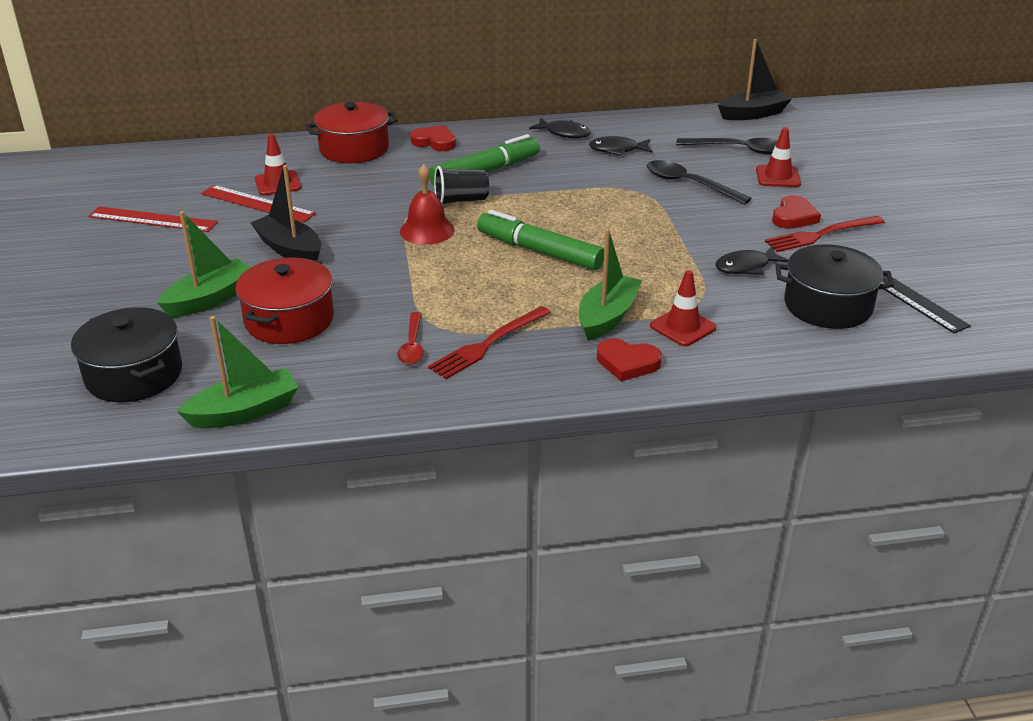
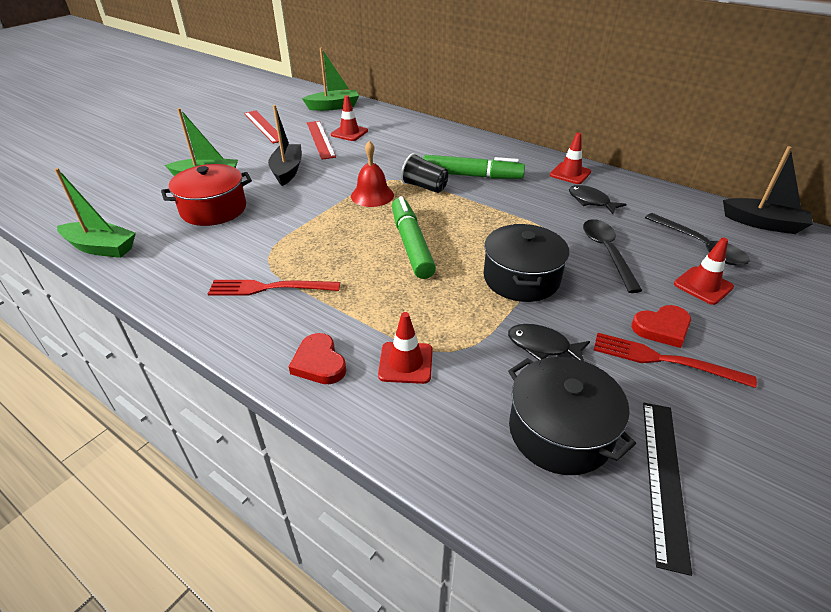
camera: 45 degrees right, 5 degrees up
(134, 374) = (109, 199): black pot -> black pot (521, 278)
(354, 149) = (421, 130): red pot -> none
(412, 346) = (233, 262): red spoon -> none
(434, 142) = (474, 145): red heart -> none
(564, 133) = (570, 173): black fish -> red traffic cone
(607, 317) = (369, 318): green boat -> green boat (333, 107)

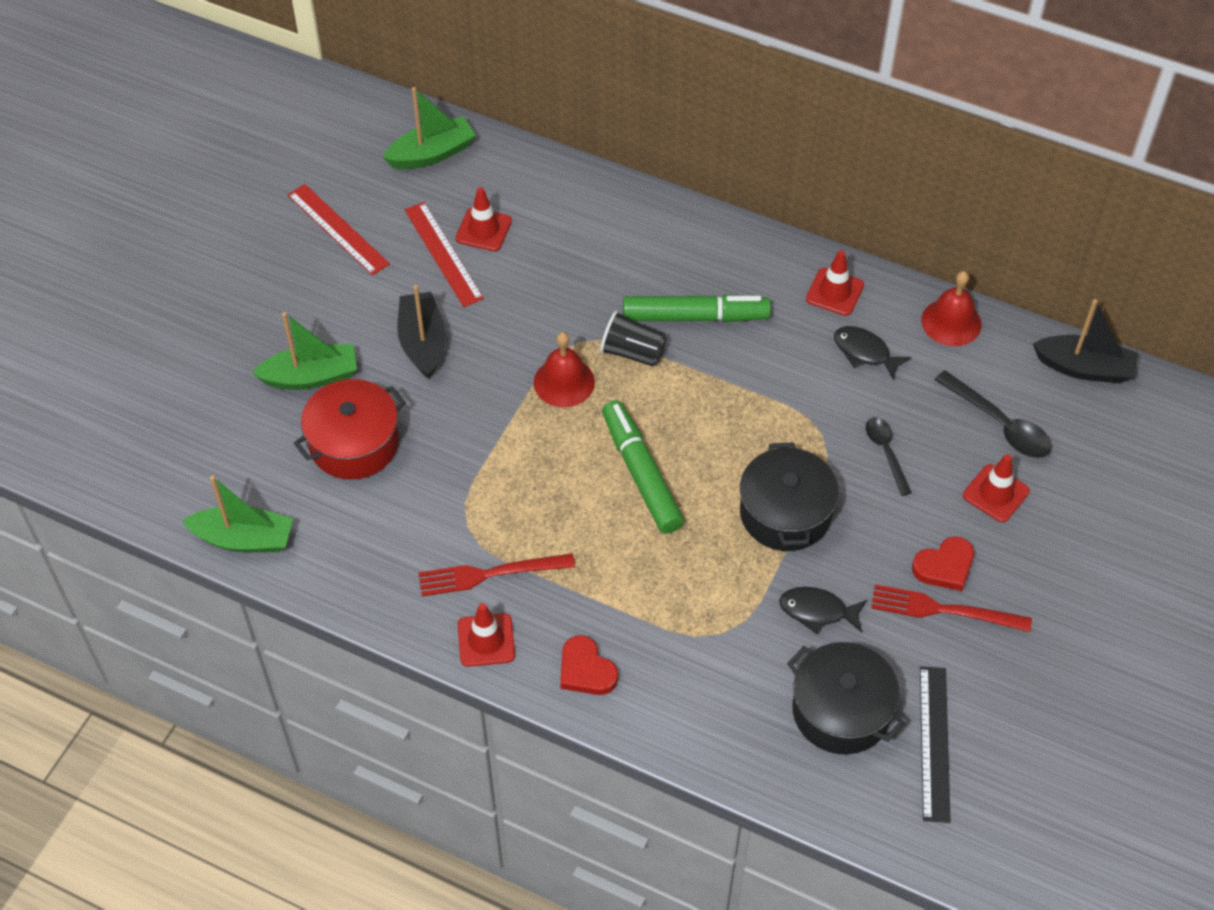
camera: 10 degrees left, 15 degrees up
(405, 363) = (677, 655): red traffic cone -> red traffic cone (486, 640)
(607, 252) = (886, 452): black spoon -> black spoon, size x0.66
(655, 193) = (951, 322): none -> red bell

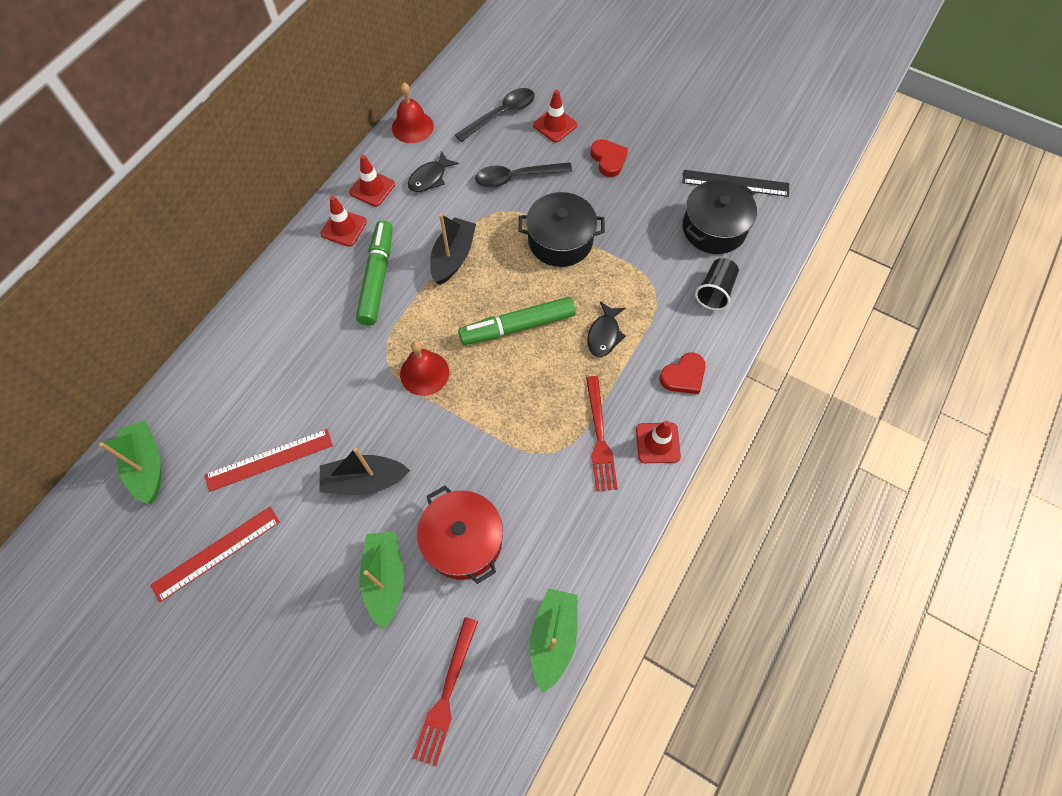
camera: 85 degrees left, 10 degrees up
(483, 230) = (250, 425): red traffic cone -> red traffic cone (344, 228)
(633, 352) = (403, 322): black cup -> black cup (715, 291)
(817, 611) = (639, 232): black fish -> black fish (604, 335)
(886, 452) = (516, 177): black spoon -> black spoon, size x1.52
(943, 610) = (640, 164): red fork -> red fork (446, 694)
(1084, 368) = (463, 66): black boat -> black boat (453, 257)

